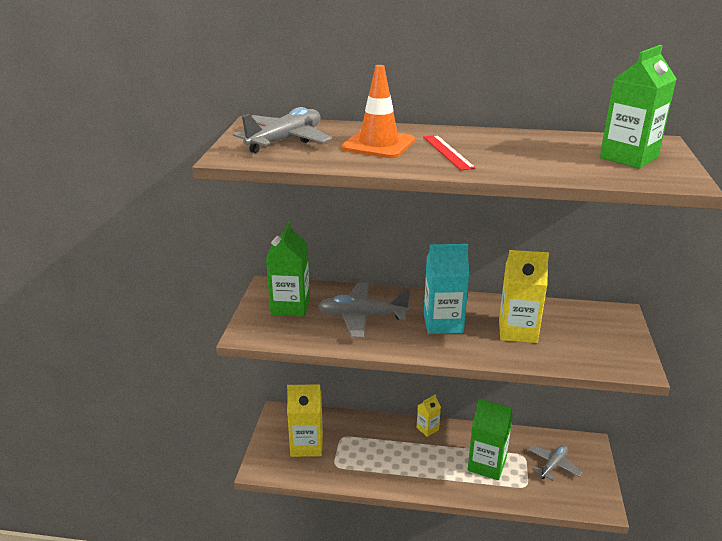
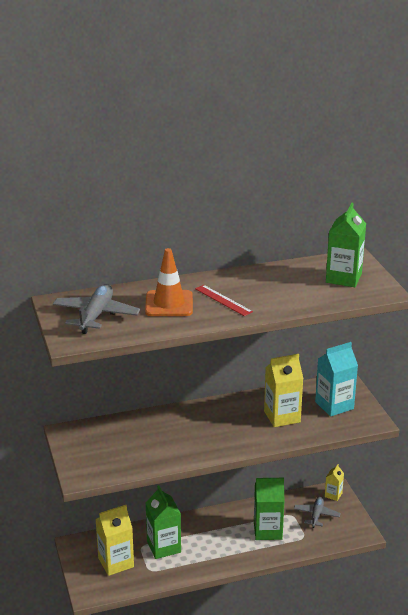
camera: 25 degrees left, 0 degrees up
(290, 306) = (97, 444): green carton -> green carton (164, 547)
(362, 317) = (161, 438): grey plane -> none
(427, 429) = (207, 517): yellow carton -> yellow carton (333, 495)
(443, 323) = (225, 425): turquoise carton -> turquoise carton (334, 405)

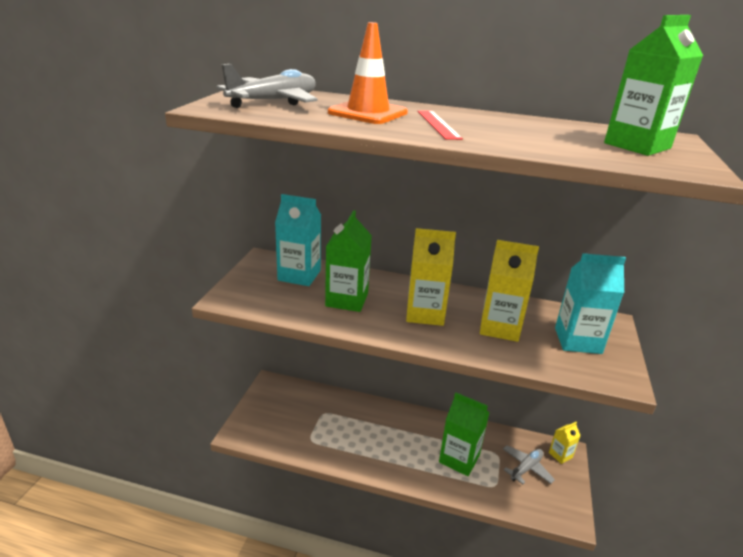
camera: 30 degrees right, 0 degrees up
(110, 435) = (299, 275): none -> turquoise carton
(116, 562) = (288, 416): yellow carton -> yellow carton (425, 313)
(164, 547) = (343, 423): green carton -> green carton (347, 300)

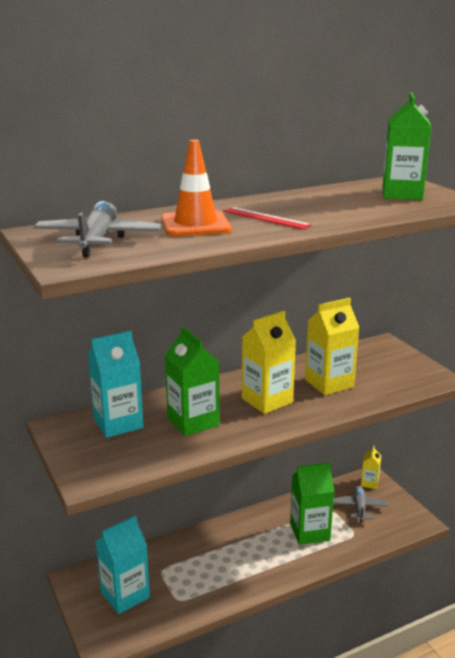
camera: 40 degrees left, 5 degrees down
(577, 340) = (384, 366): turquoise carton -> turquoise carton (125, 595)

